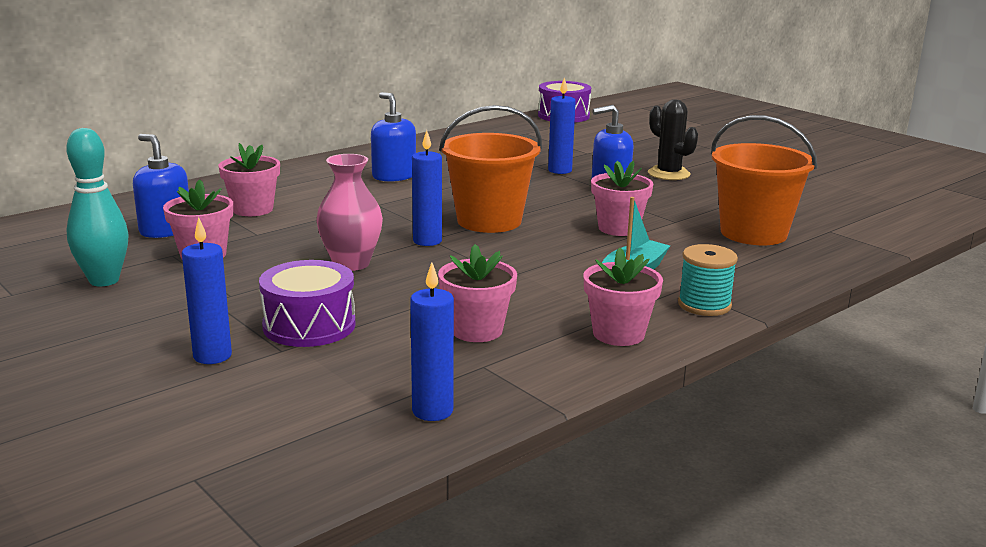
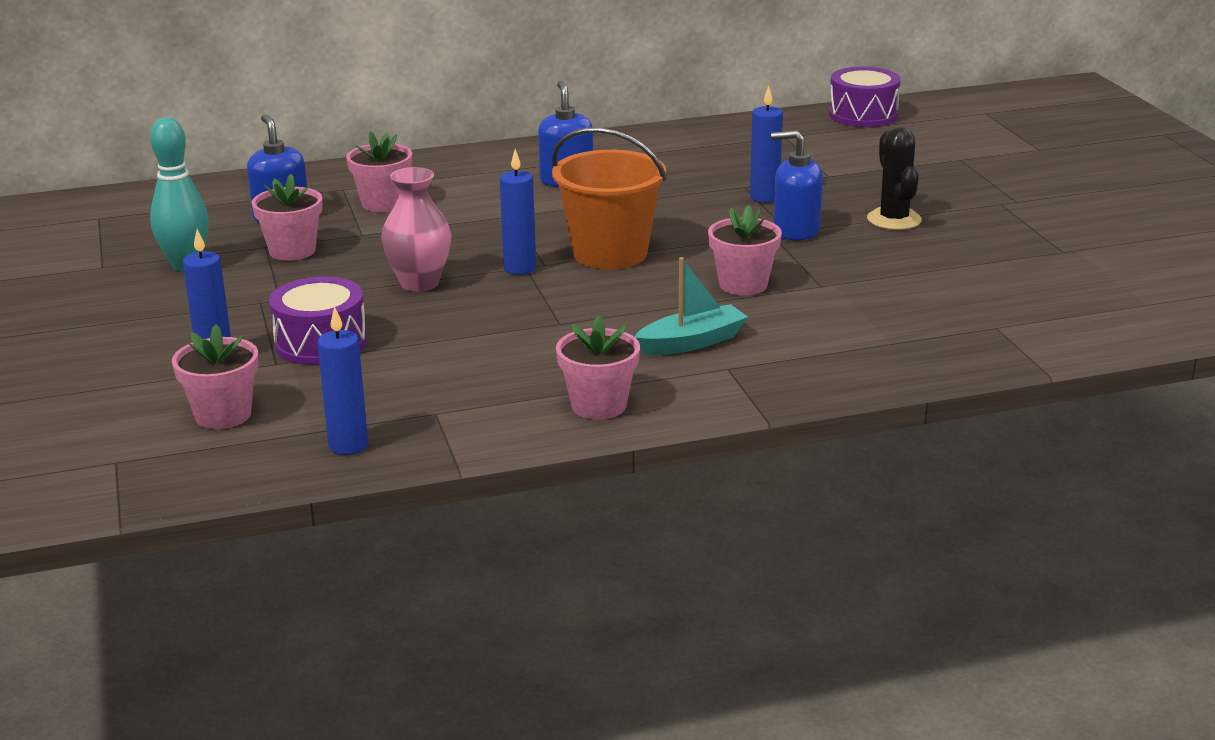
camera: 25 degrees right, 5 degrees up
(477, 330) = (466, 376): pink flower pot -> pink flower pot (223, 415)
(704, 305) = (726, 391): turquoise spool -> none
(753, 233) = (895, 315): orange bucket -> none

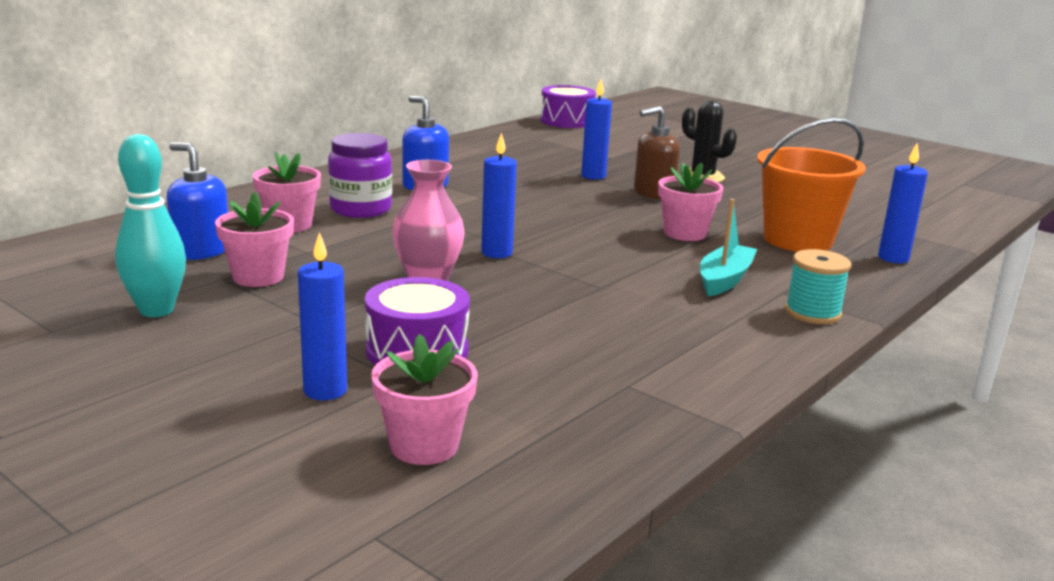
camera: 35 degrees left, 5 degrees down
(348, 445) = (601, 438): blue candle -> blue candle (893, 258)
(467, 197) = (361, 209): none -> purple jar
(599, 405) = (746, 343): pink flower pot -> none
(610, 254) = (550, 230): orange bucket -> orange bucket (798, 240)
(717, 395) = (812, 313): none -> turquoise spool
(795, 230) = (653, 193): blue soap dispenser -> brown soap dispenser

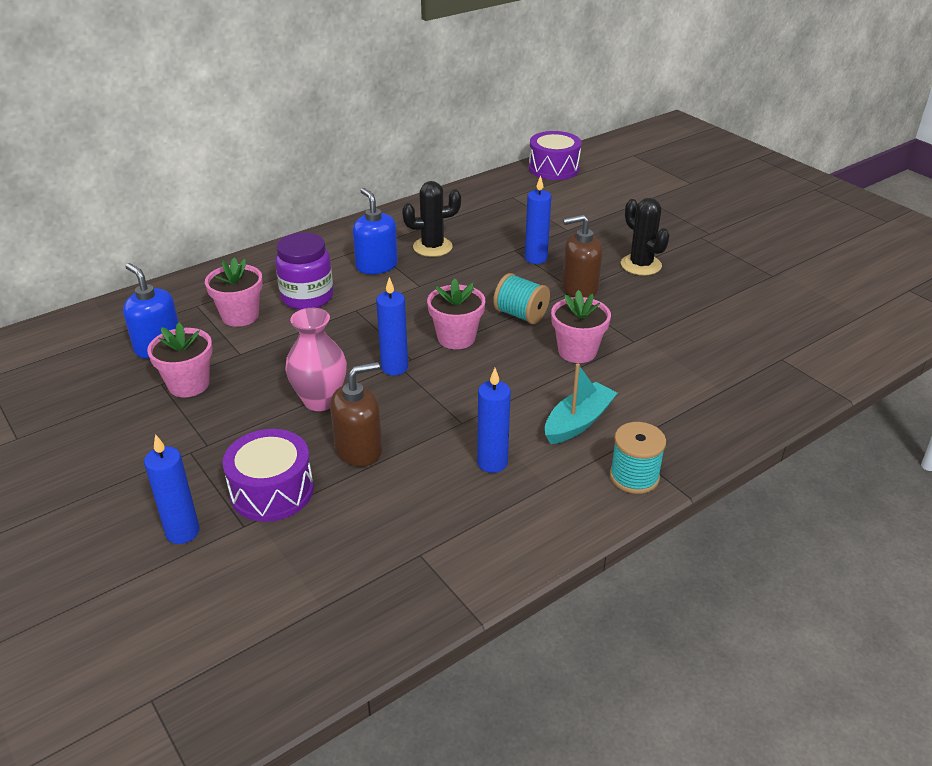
camera: 15 degrees right, 15 degrees up
(156, 310) = (98, 420): turquoise bowling pin -> none
(424, 446) = (227, 606): pink flower pot -> pink flower pot (456, 338)
(478, 172) = (432, 247): none -> black cactus
(499, 313) = (359, 449): none -> brown soap dispenser
(607, 212) = (521, 315): none -> turquoise spool
(798, 240) = (680, 369): orange bucket -> none
(893, 258) = (760, 404): blue candle -> blue candle (492, 463)

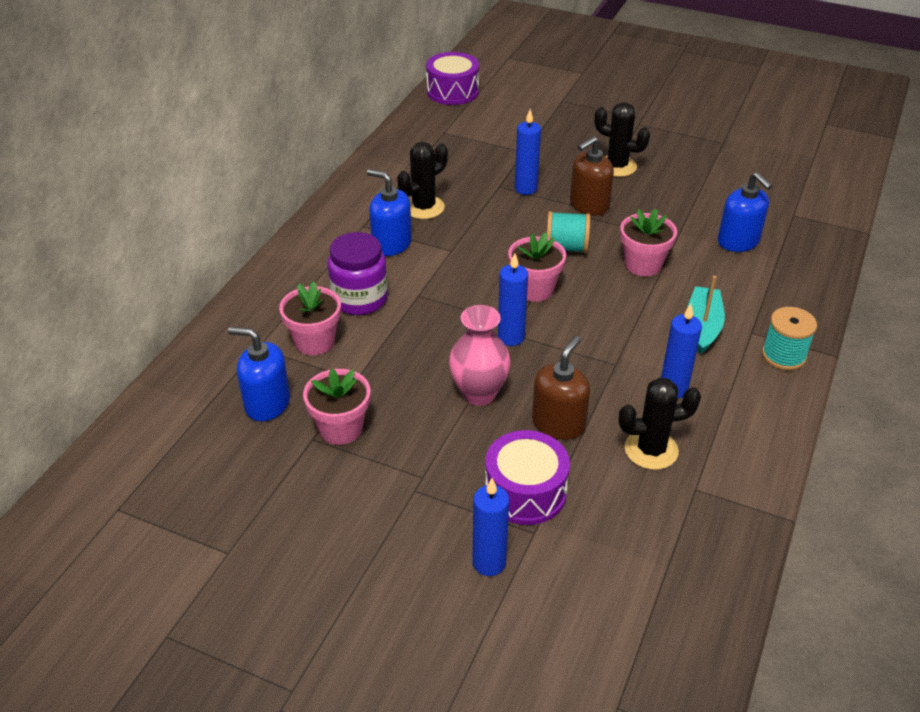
camera: 30 degrees left, 5 degrees up
(415, 504) = (651, 450): none -> black cactus
(695, 363) = (738, 241): none -> blue soap dispenser

